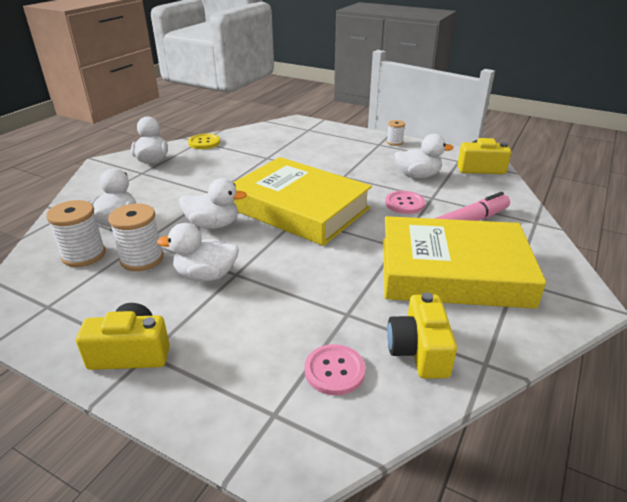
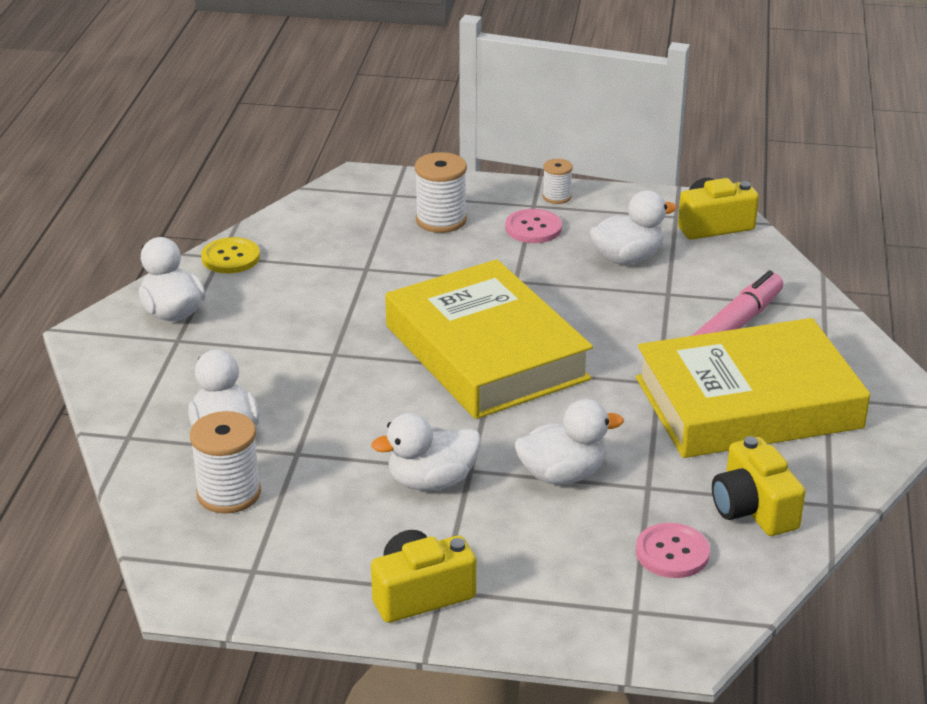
camera: 20 degrees left, 0 degrees up
(142, 259) = (320, 479): white spool -> white spool (441, 220)
(213, 225) = (378, 406): white duck -> white duck (562, 475)
(299, 208) = (486, 352): yellow book -> yellow book turned 45 degrees clockwise
(404, 203) = (634, 312): pink button -> pink button (533, 228)

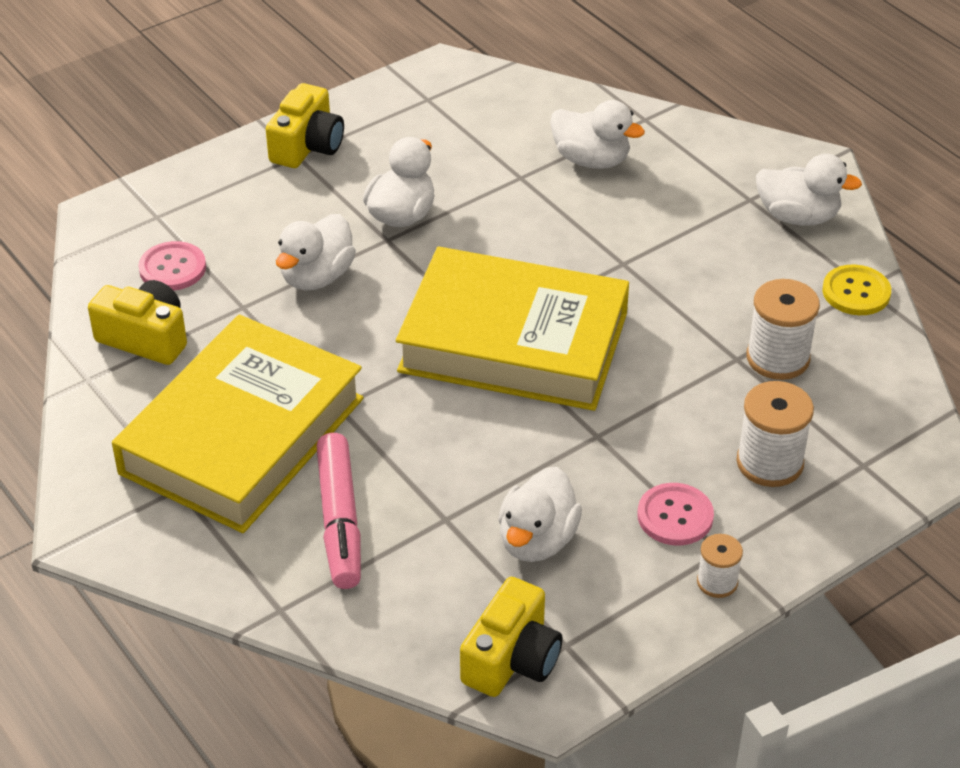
camera: 135 degrees right, 10 degrees up
(229, 493) = (518, 127): white spool -> white spool (778, 358)

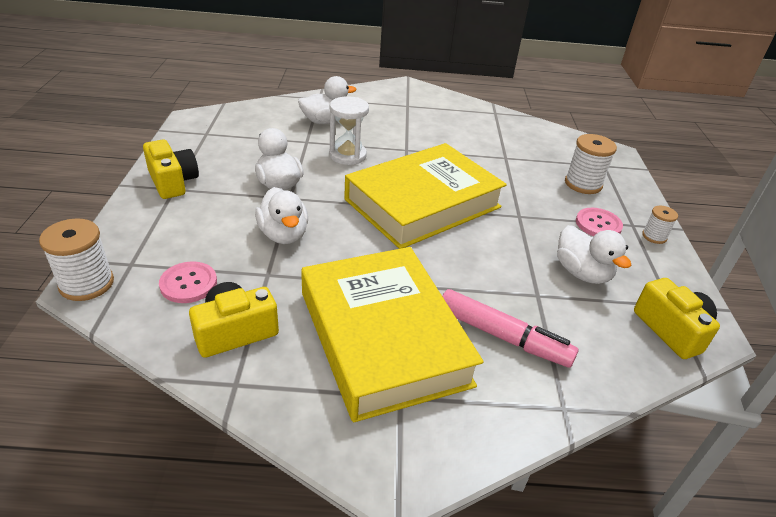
camera: 55 degrees left, 5 degrees down
(536, 226) = (347, 155): none -> white hourglass
(778, 358) = (516, 149): white spool -> white spool (87, 284)
(798, 216) = (433, 103): white duck -> none
(856, 292) = (495, 115): yellow button -> none

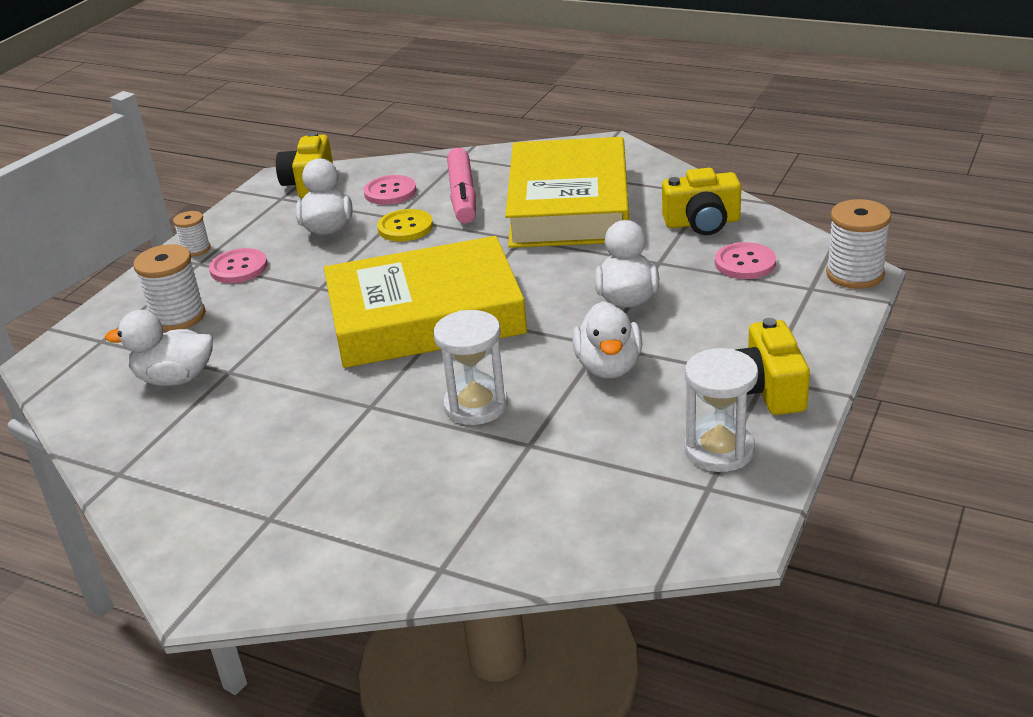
camera: 150 degrees left, 5 degrees down
(201, 149) = (719, 450): none -> white hourglass
(324, 121) = (469, 492): white duck -> white duck (175, 378)
(502, 336) = (463, 195): pink marker -> pink marker turned 150 degrees counterclockwise
(516, 283) = (405, 227): none -> yellow button
(579, 330) = (390, 192): none -> pink button

